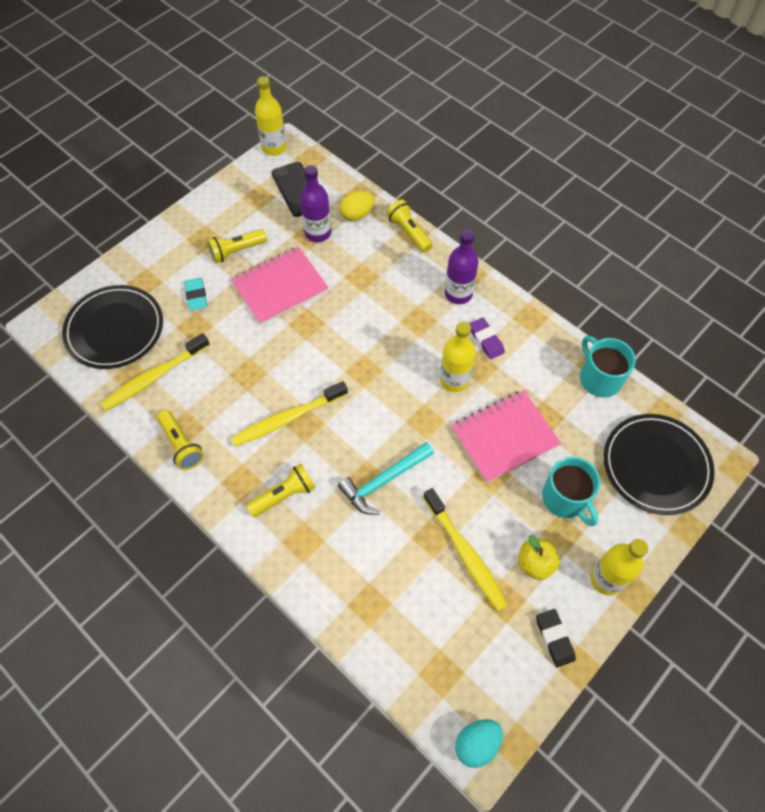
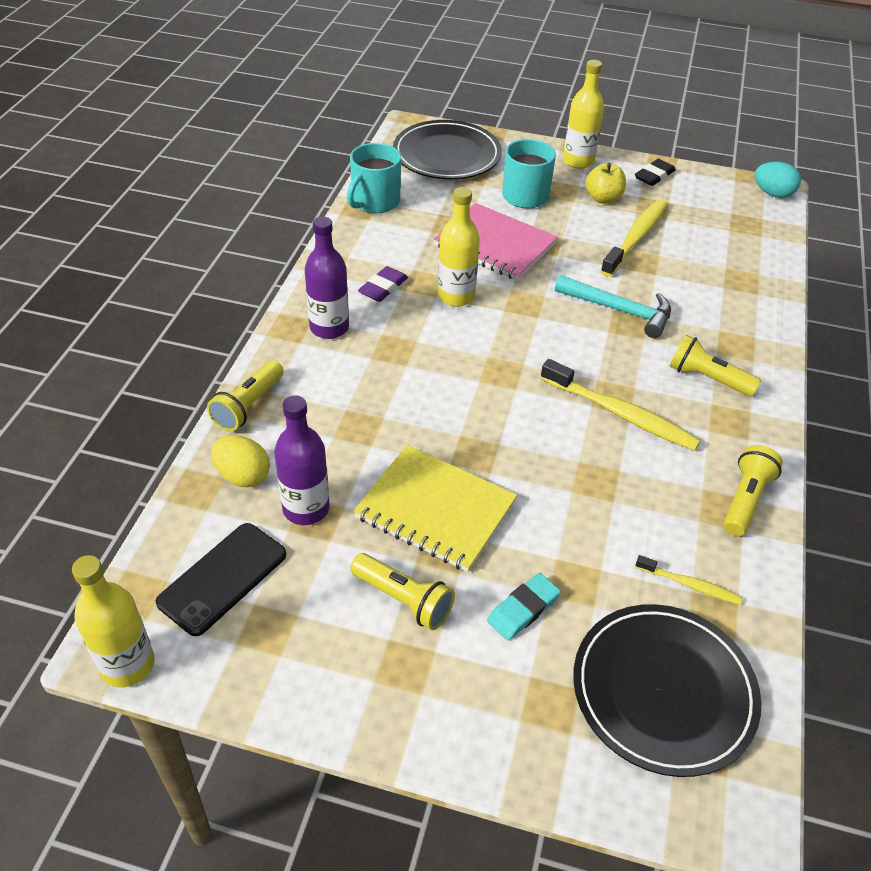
camera: 120 degrees left, 15 degrees down
(154, 377) = (690, 584): yellow toothbrush -> yellow toothbrush, size x0.53
(280, 287) = (435, 509): pink notebook -> yellow notebook

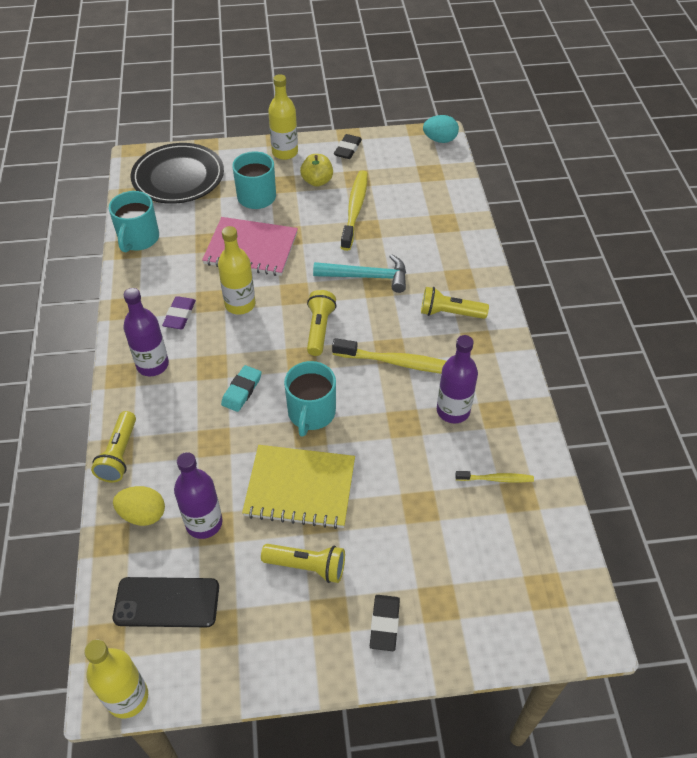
camera: 20 degrees left, 5 degrees up
(222, 578) = (167, 602): black phone -> black phone turned 75 degrees clockwise
(469, 702) = (384, 624): none -> black eraser
(486, 433) = (311, 413): none -> turquoise mug
(523, 609) = (393, 541): turquoise eraser -> turquoise eraser (242, 390)
(663, 691) = (507, 563): black plate -> none
(665, 487) = (453, 411): none -> purple bottle
(745, 500) = (509, 401): yellow flashlight -> yellow flashlight (319, 329)

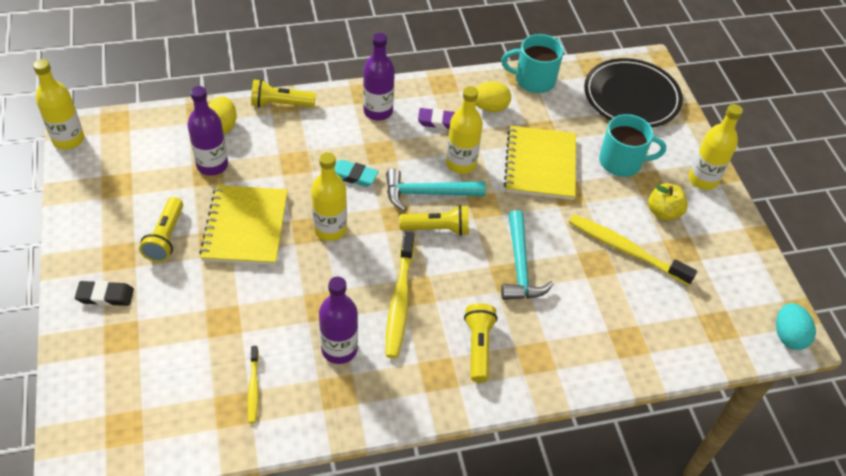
camera: 80 degrees right, 0 degrees up
(167, 602) = (142, 151): black phone -> none
(168, 275) = (489, 107): none -> yellow egg
(251, 248) = (540, 164): pink notebook -> yellow notebook
(274, 332) = (428, 193): none -> turquoise hammer
(311, 413) = (330, 229): turquoise mug -> yellow bottle
(347, 149) = (731, 238): black eraser -> none
(355, 209) = (625, 250): yellow toothbrush -> yellow toothbrush turned 150 degrees counterclockwise

